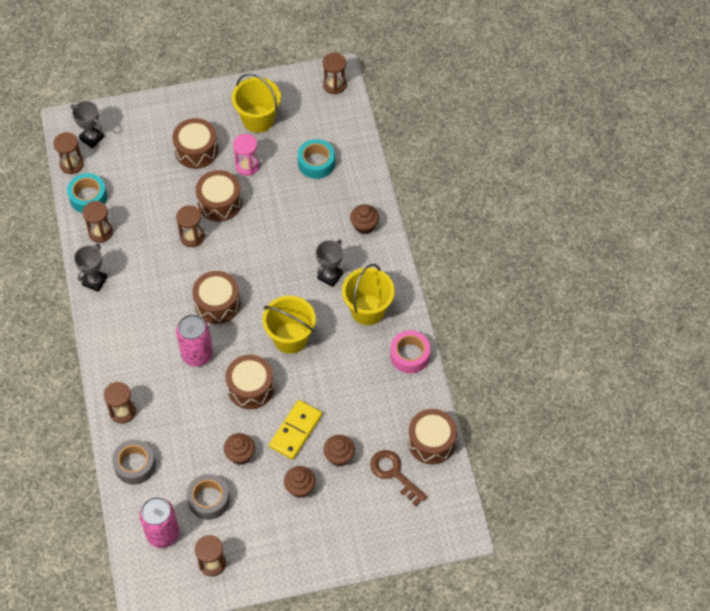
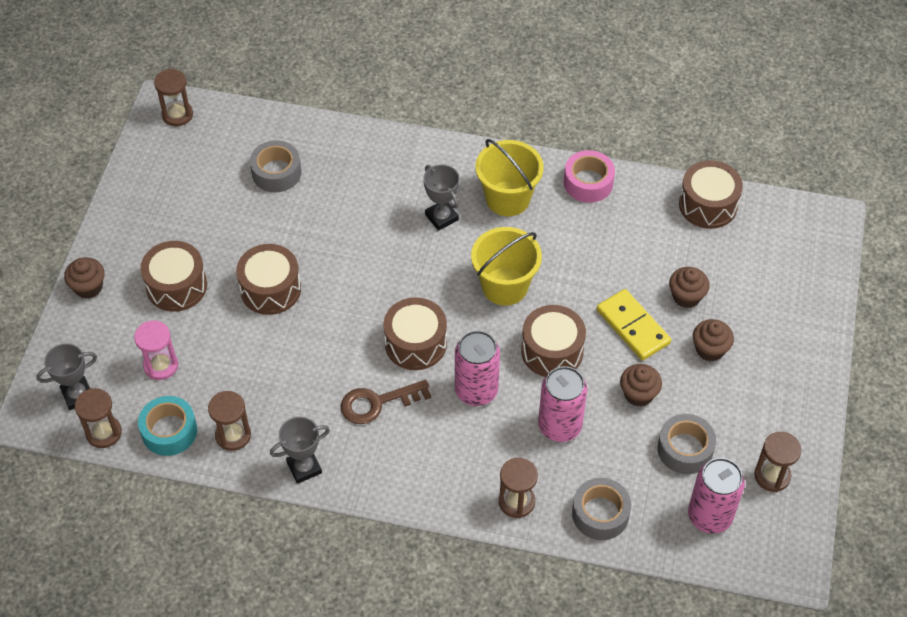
camera: 65 degrees left, 5 degrees down
(94, 281) = (304, 467): grey trophy -> grey trophy turned 75 degrees counterclockwise
(192, 237) = (303, 336): brown hourglass -> none
(192, 415) = (560, 426): none -> pink can
(247, 166) = (235, 242): pink hourglass -> pink hourglass (161, 365)
(258, 119) = (174, 206): yellow bucket -> none
(316, 163) = (276, 172): turquoise tape -> grey tape
(364, 226) = (392, 160): brown cupcake -> brown cupcake (88, 287)
(394, 474) = (732, 253): brown key -> brown key (377, 403)

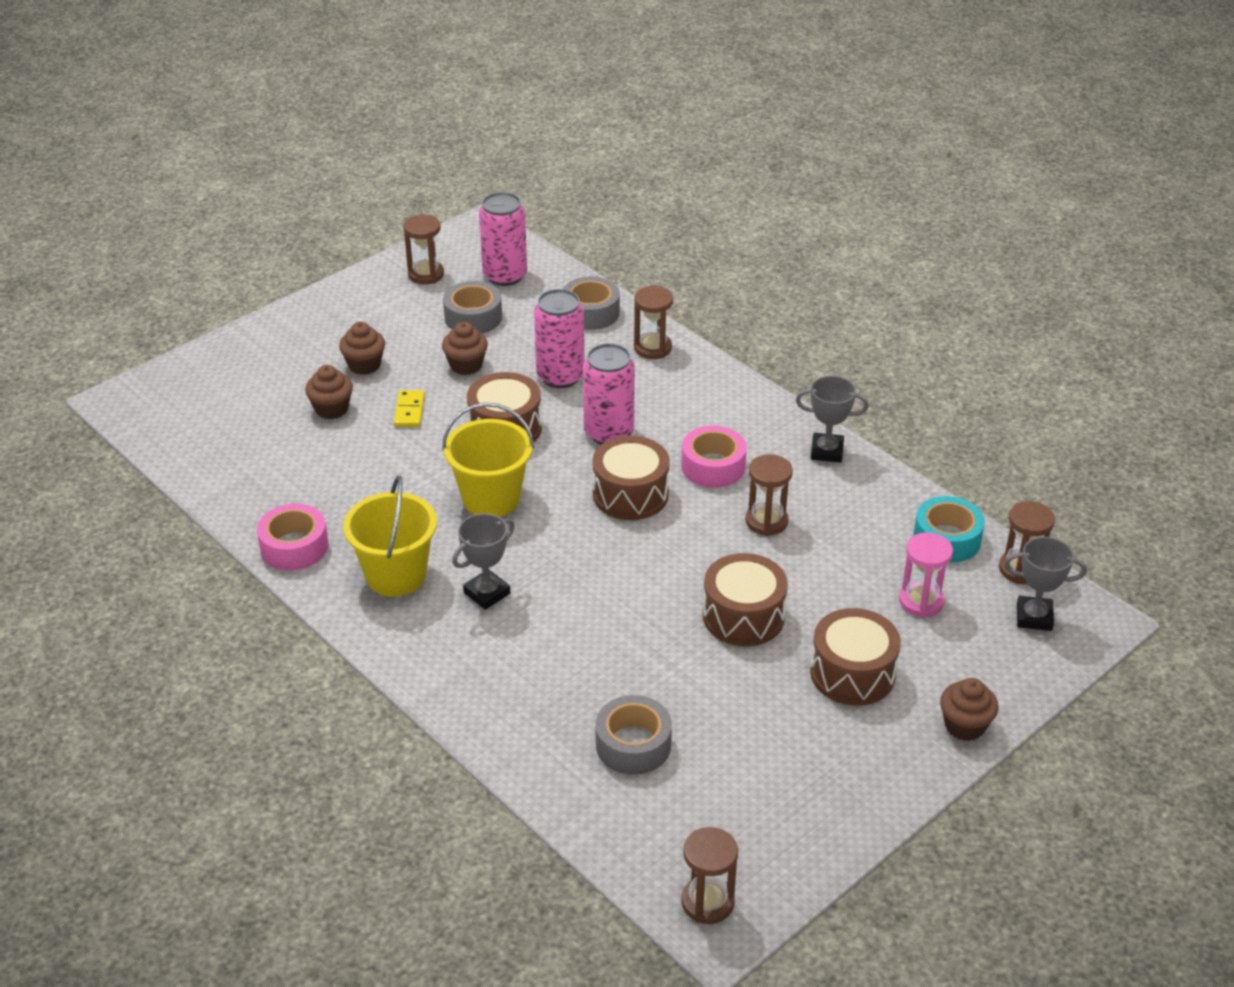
camera: 145 degrees left, 15 degrees down
(233, 435) = (881, 506): brown hourglass -> brown hourglass (766, 521)
(377, 403) = (713, 466): brown key -> pink tape
(441, 217) = (487, 593): grey trophy -> grey trophy turned 45 degrees clockwise
(633, 327) = (409, 411): yellow domino -> yellow domino, size x0.60
(708, 205) = (207, 467): brown drum -> none

